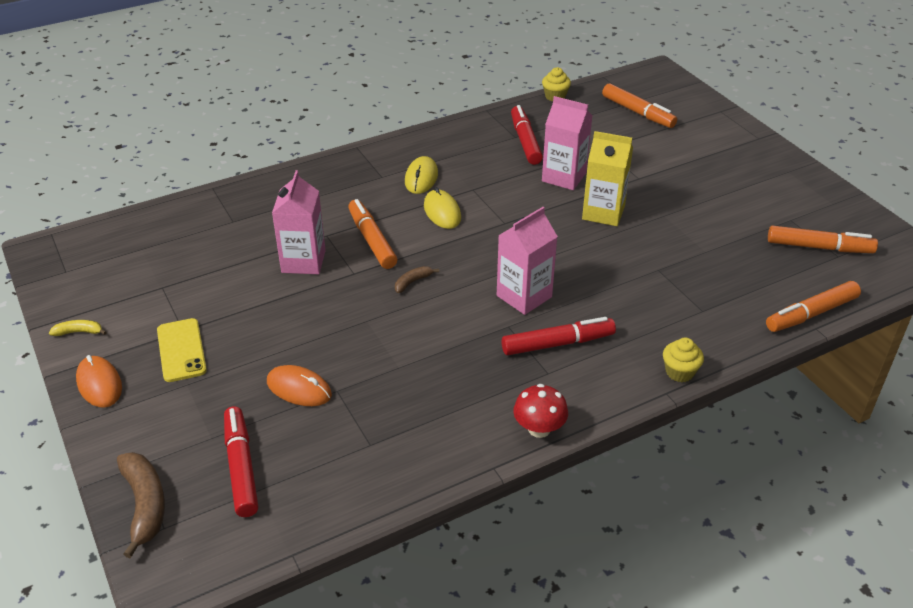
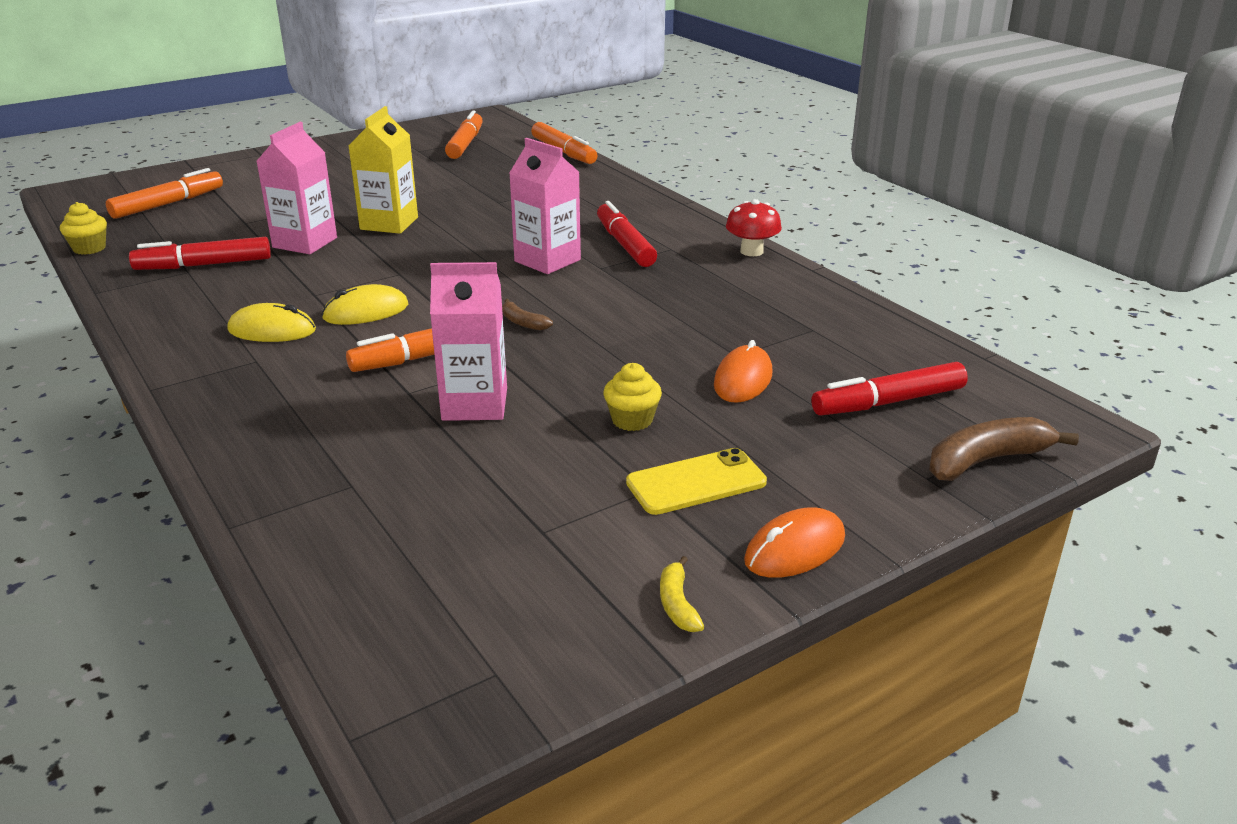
camera: 95 degrees left, 10 degrees down
(679, 372) = (653, 198): yellow cupcake -> yellow cupcake (632, 420)

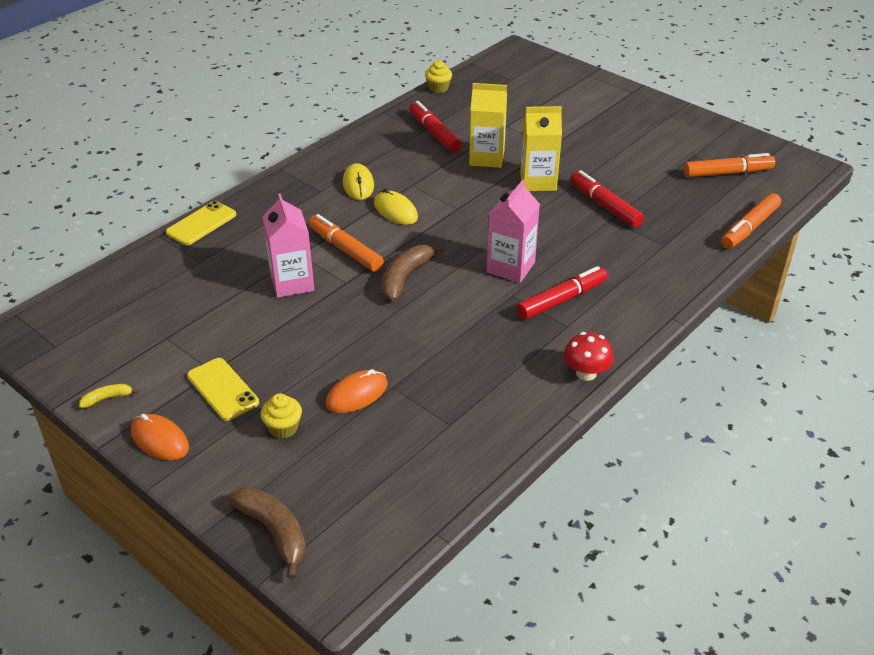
camera: 75 degrees right, 10 degrees up
(168, 204) = (519, 89): orange marker -> none
(238, 477) = (201, 224): none -> yellow phone
(305, 242) = (486, 158): pink carton -> yellow carton
(523, 323) = (405, 278): brown banana -> brown banana, size x1.90
(632, 420) = (289, 350): yellow cupcake -> yellow cupcake (283, 428)
(743, 379) = (357, 394): orange mouse -> orange mouse turned 45 degrees counterclockwise
(888, 402) = (345, 474): red marker -> red marker (604, 205)

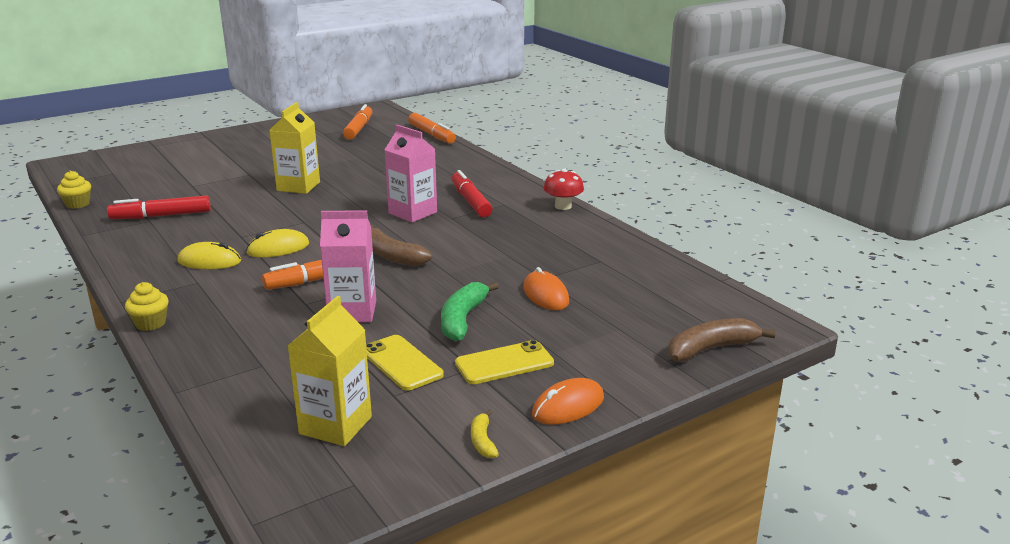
camera: 75 degrees left, 15 degrees down
(201, 224) = (182, 359): yellow phone -> yellow phone (401, 363)
(283, 428) = (576, 334): yellow cupcake -> yellow cupcake (150, 323)
(293, 349) = (463, 320): none -> green banana
(486, 158) = (236, 200): yellow carton -> yellow carton (335, 425)
(604, 205) = (359, 170): red marker -> none

